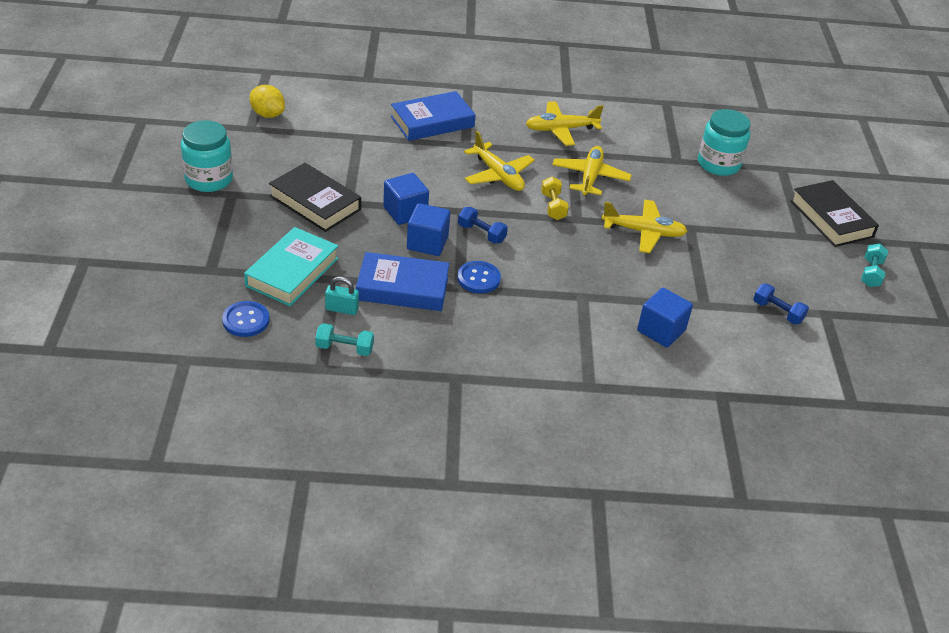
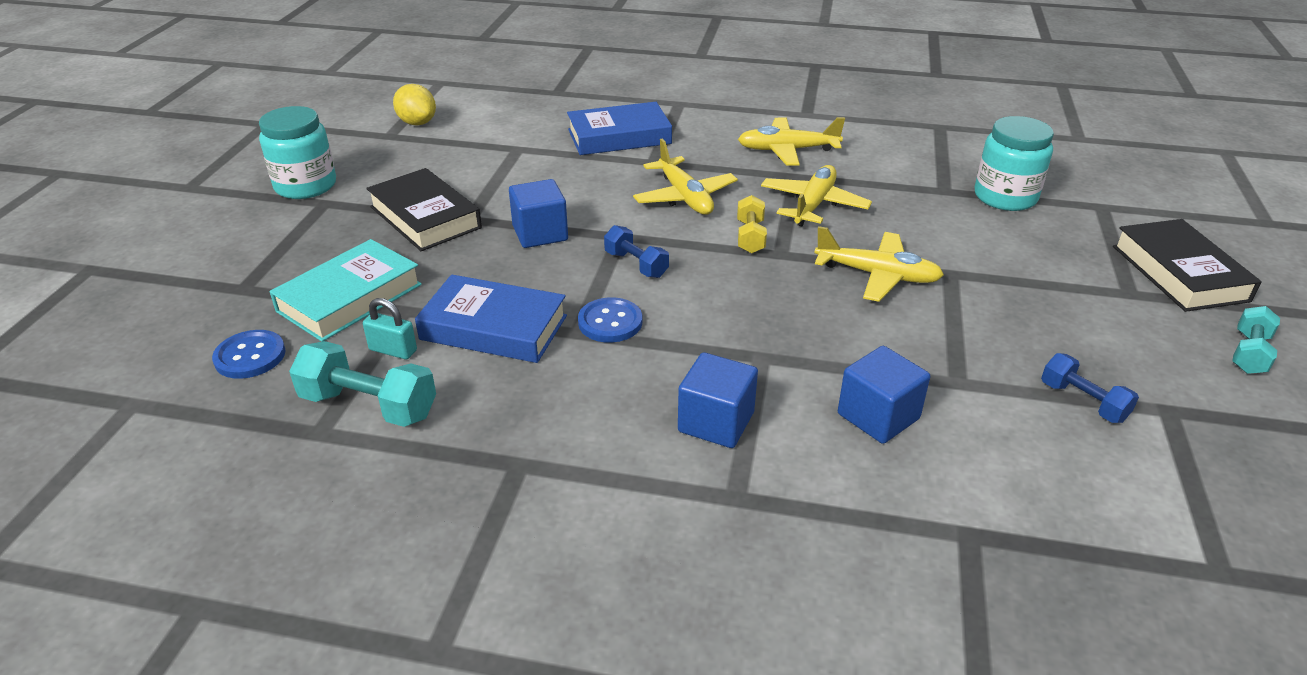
camera: 15 degrees right, 5 degrees down
(344, 348) = (369, 406): turquoise dumbbell -> turquoise dumbbell, size x1.58
(427, 243) = (554, 272): blue cube -> blue cube (716, 422)

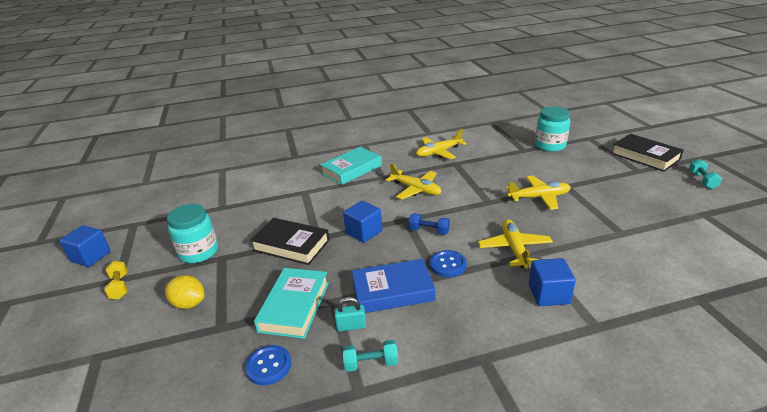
camera: 25 degrees left, 5 degrees down
(369, 406) = (371, 363): turquoise dumbbell -> turquoise dumbbell, size x0.63
(417, 123) = (232, 195): yellow lemon -> yellow lemon (189, 303)
(619, 136) = (351, 170): blue book -> turquoise book
(750, 237) = (466, 198): yellow dumbbell -> yellow dumbbell (120, 287)
(813, 204) = (477, 174): yellow plane -> yellow plane (514, 248)
(878, 416) = (609, 261): blue cube -> blue cube (91, 256)
(1083, 402) = (673, 223): blue dumbbell -> none

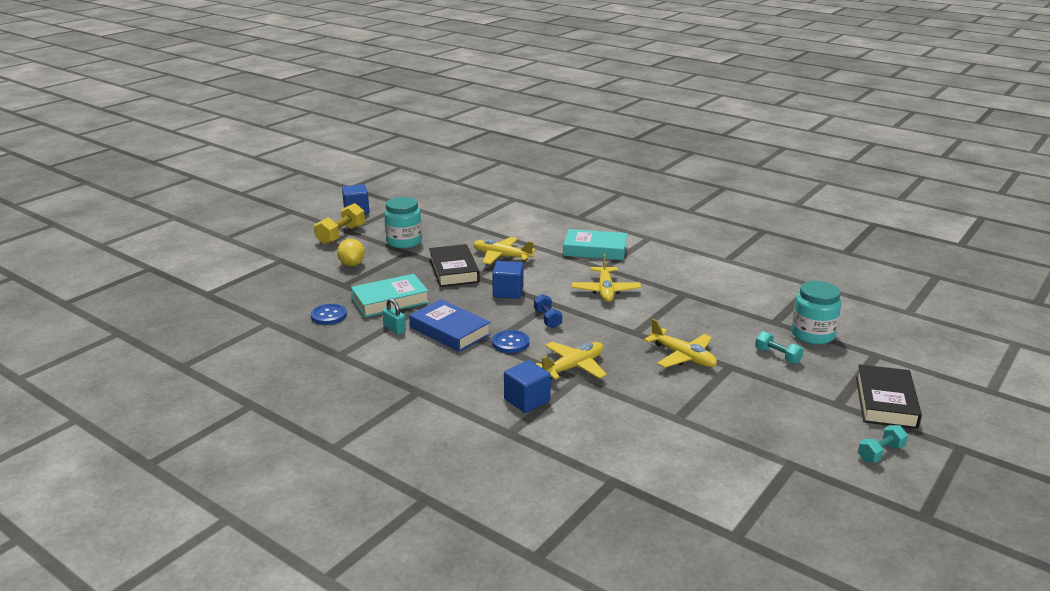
camera: 50 degrees right, 5 degrees down
(120, 287) = (341, 235): yellow dumbbell -> yellow dumbbell, size x1.58
(371, 363) = (367, 350): turquoise dumbbell -> turquoise dumbbell (777, 356)
(438, 152) = (693, 278): yellow plane -> yellow plane (501, 256)

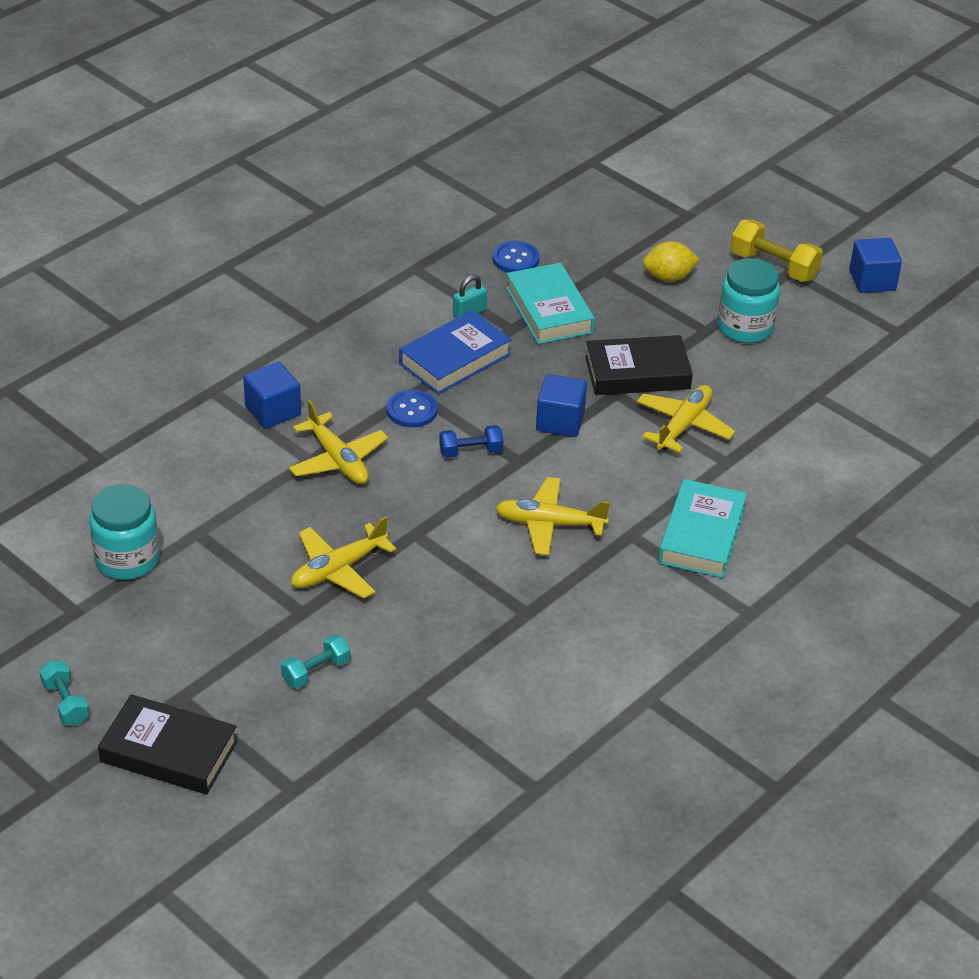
camera: 95 degrees right, 15 degrees up
(812, 335) = (367, 732): turquoise jar -> turquoise jar (127, 559)

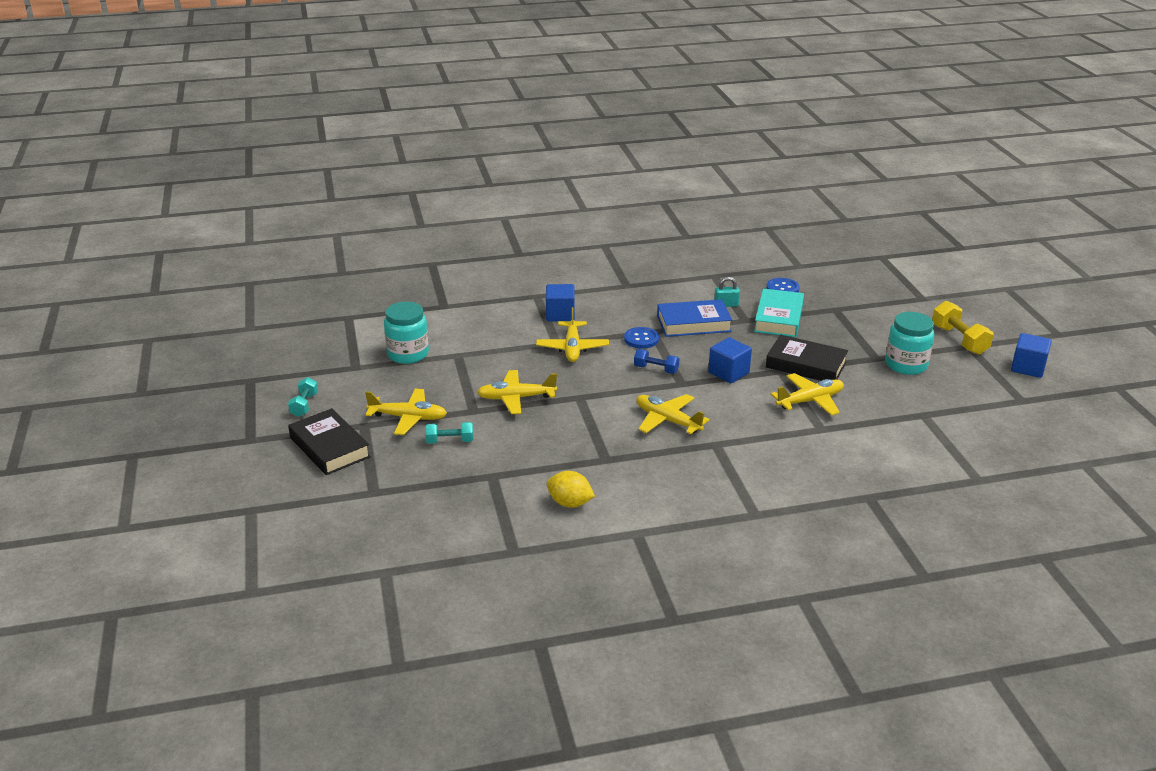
camera: 35 degrees right, 10 degrees down
(228, 660) = (408, 418): none -> yellow plane
(668, 277) = (877, 325): yellow lemon -> yellow lemon (570, 503)
(701, 535) = (763, 461): turquoise book -> none

